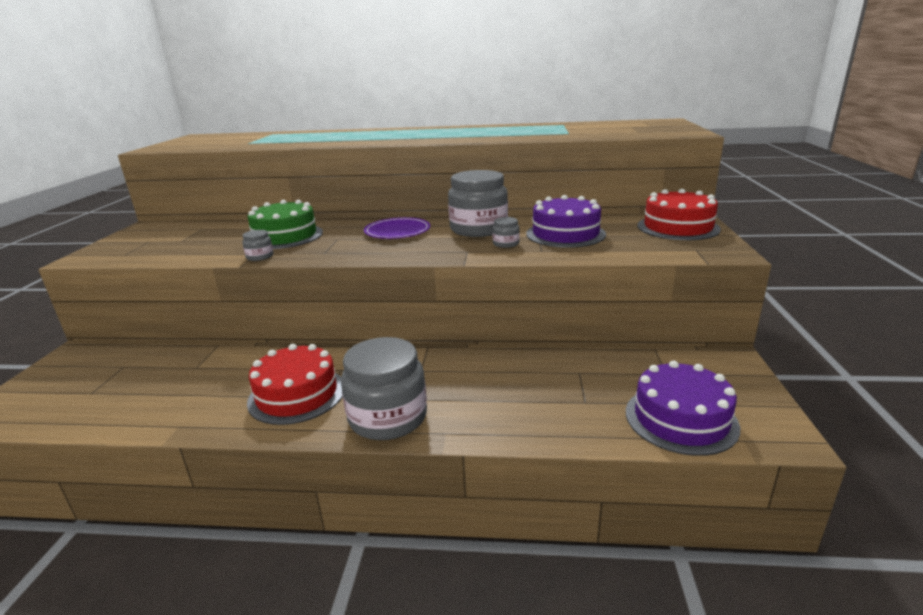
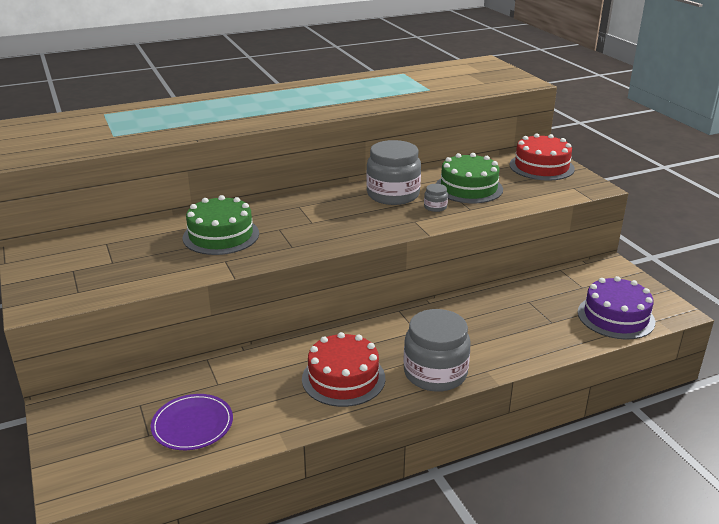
camera: 30 degrees left, 5 degrees up
(260, 257) = (236, 263): grey jar -> none
(397, 231) = (324, 210): purple plate -> purple plate (192, 424)
(565, 234) = (469, 188): purple cake -> green cake

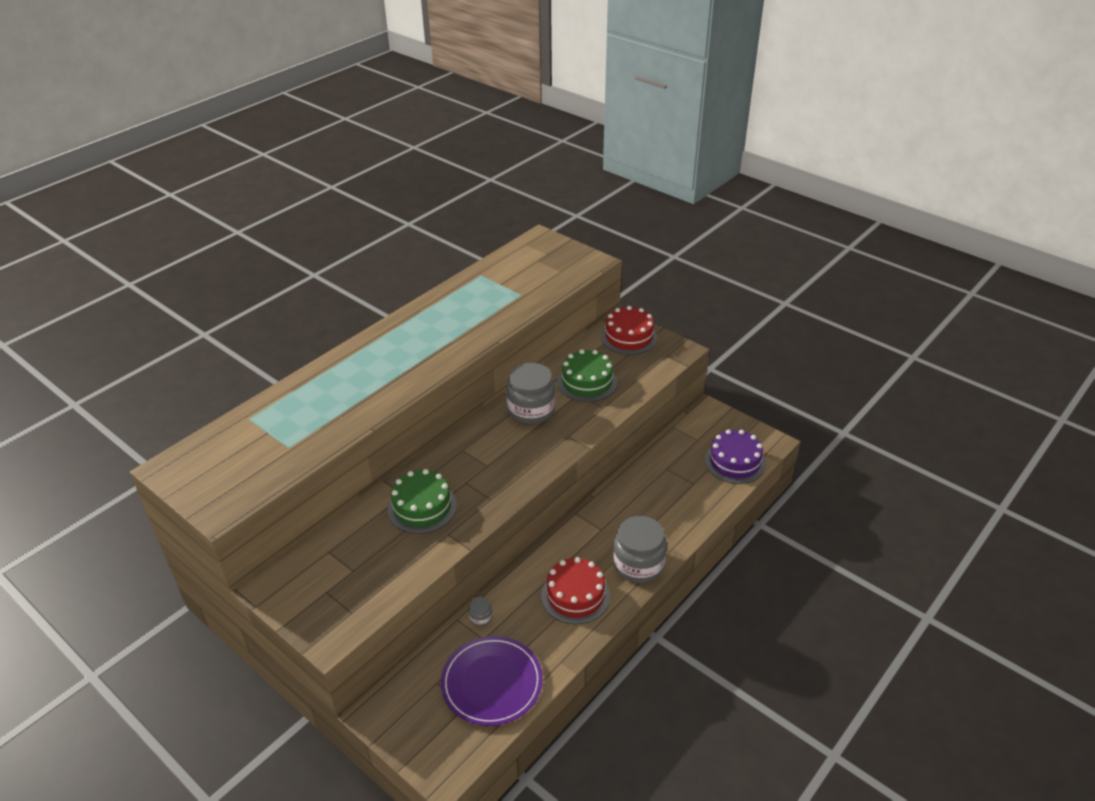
camera: 25 degrees left, 10 degrees up
(192, 424) = (492, 683): purple plate -> purple plate, size x1.52
(435, 207) = (574, 414): grey jar -> grey jar (481, 617)

